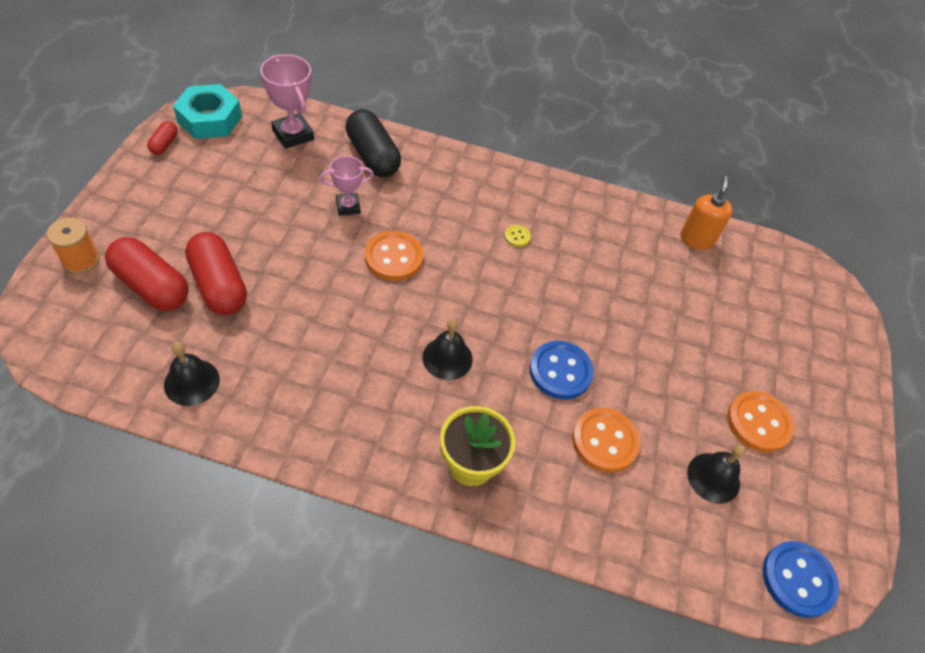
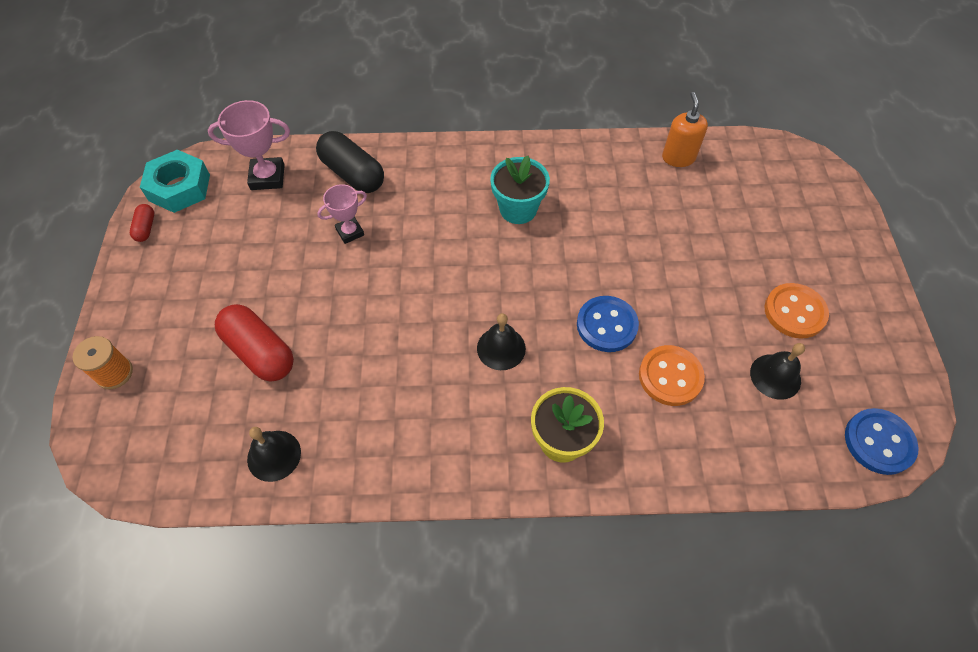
camera: 10 degrees left, 5 degrees up
(151, 286) = (195, 375): red capsule -> none
(293, 134) = (267, 177): pink trophy -> pink trophy turned 45 degrees counterclockwise
(394, 257) = (413, 268): orange button -> none
(517, 237) = (518, 209): yellow button -> turquoise flower pot

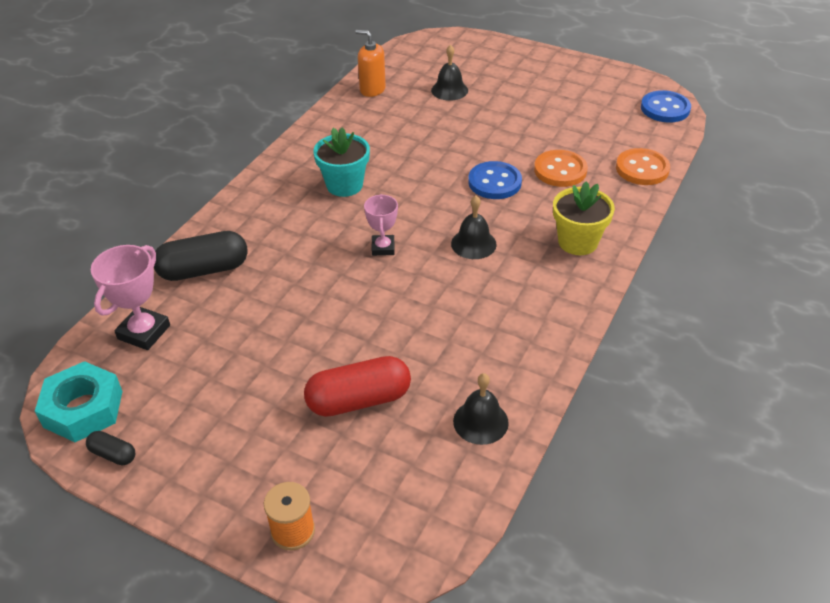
camera: 60 degrees left, 15 degrees down
(146, 228) = (113, 454): red capsule -> black capsule
(350, 232) = (273, 294): pink trophy -> pink trophy (383, 248)
(775, 376) = (592, 126): black bell -> black bell (449, 90)
(794, 312) = (548, 98): orange button -> orange button (642, 169)

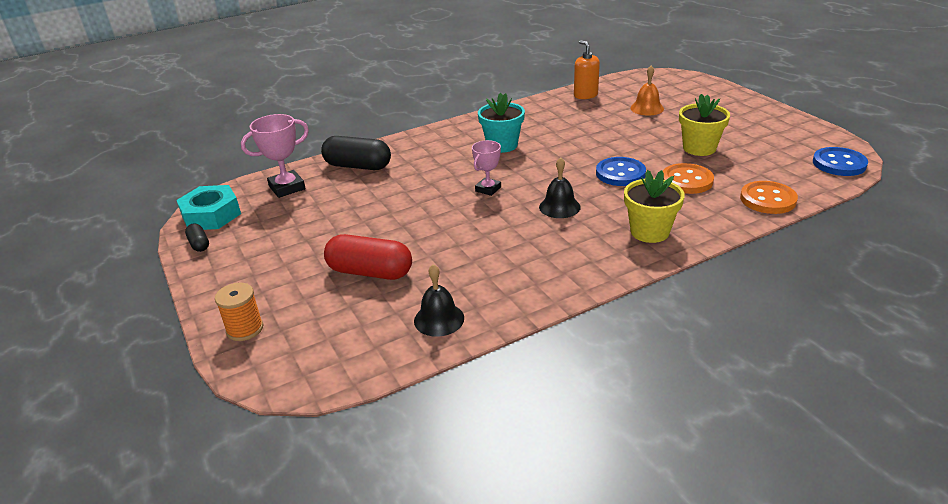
camera: 35 degrees right, 10 degrees down
(449, 90) = (647, 108): black bell -> orange bell
(539, 127) = (699, 148): none -> yellow flower pot

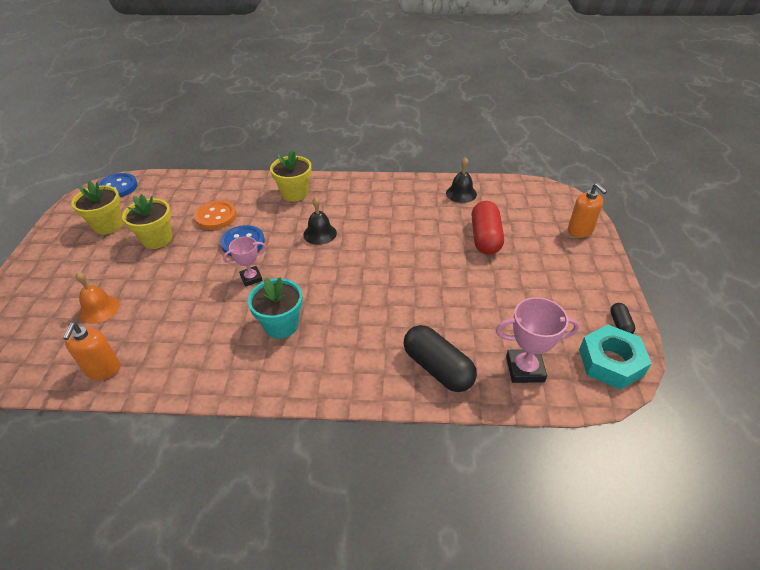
camera: 150 degrees left, 10 degrees up
(245, 329) = (580, 231): orange spool -> orange soap dispenser
(370, 272) = (485, 238): red capsule -> red capsule turned 45 degrees clockwise
(488, 189) = (348, 274): pink trophy -> pink trophy (251, 278)
(763, 140) = (108, 225): none -> yellow flower pot
(767, 199) = (202, 184): orange button -> none

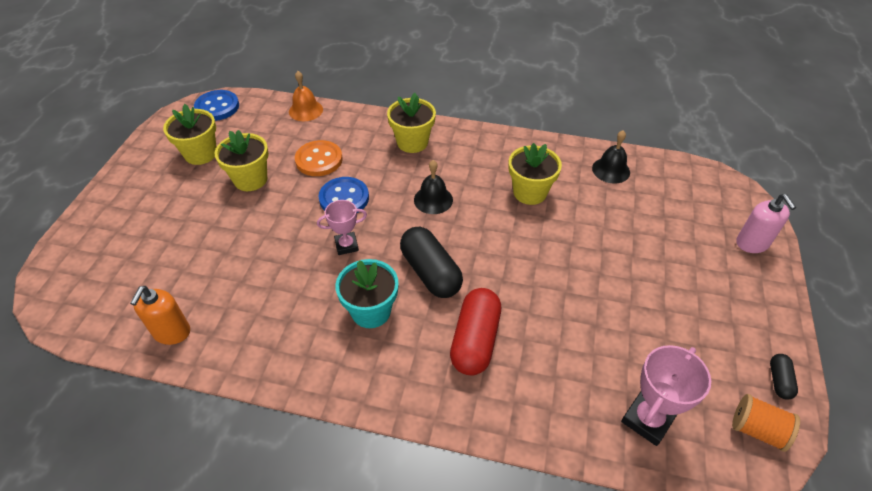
camera: 10 degrees right, 5 degrees up
(99, 309) = (177, 257): orange bell -> orange bell (305, 110)
(399, 218) = (530, 192): none -> yellow flower pot
(437, 368) = (542, 399): black capsule -> black capsule (430, 272)
(485, 238) = (630, 235): red capsule -> red capsule (475, 340)
(525, 369) = (647, 419): pink trophy -> pink trophy turned 60 degrees counterclockwise
(580, 231) = (752, 243): orange soap dispenser -> pink soap dispenser
(610, 362) = (757, 430): turquoise nut -> orange spool

